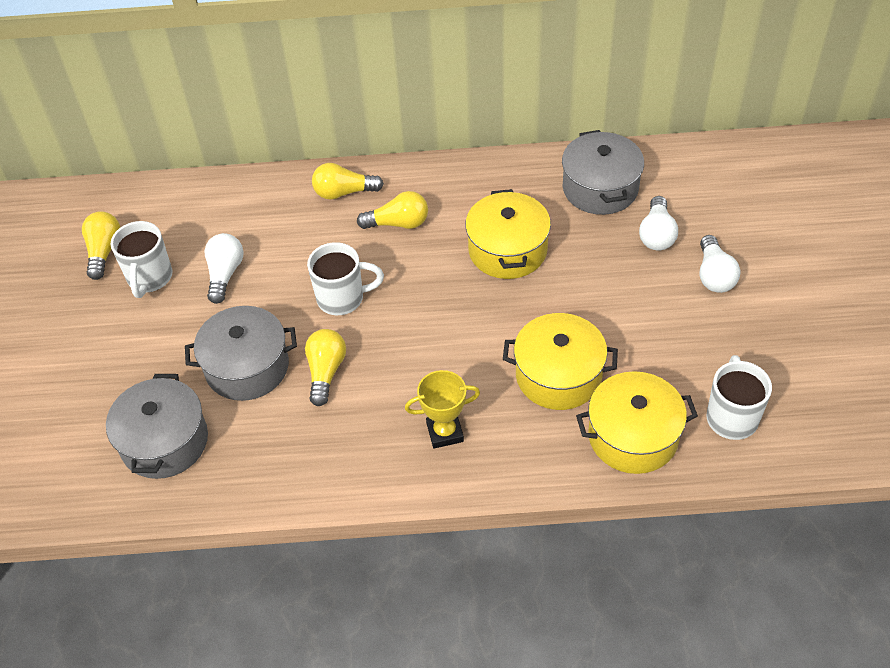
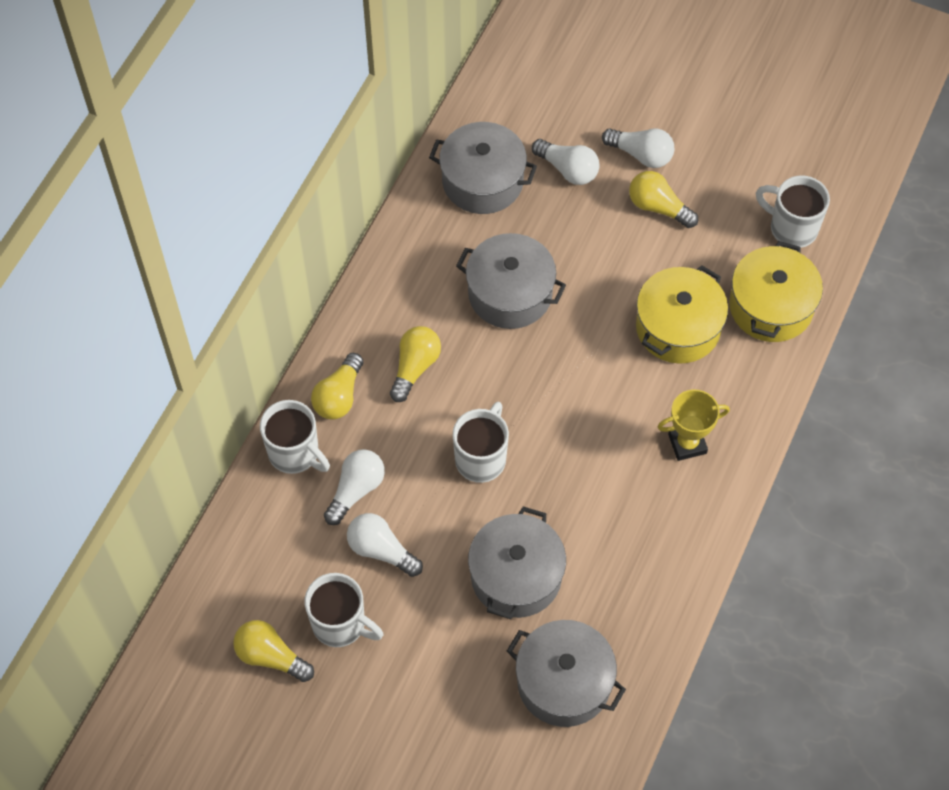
camera: 65 degrees left, 10 degrees up
(269, 237) = (356, 490): none -> white light bulb
(280, 190) = (295, 453): none -> white mug
(326, 372) = (563, 510): yellow light bulb -> yellow light bulb (658, 207)
(445, 432) = (687, 444): yellow trophy -> yellow trophy turned 60 degrees clockwise
(507, 250) = (510, 293): yellow pot -> grey pot

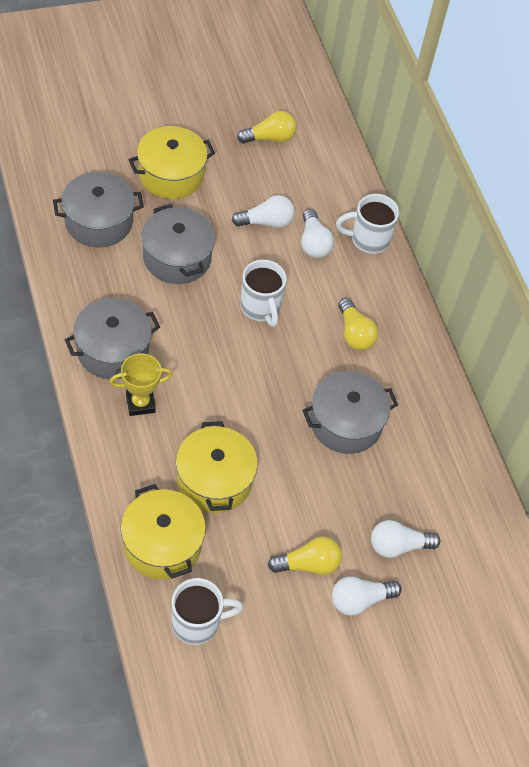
camera: 130 degrees right, 5 degrees down
(339, 396) = (379, 286): yellow light bulb -> none
(340, 624) = (249, 174): white mug -> none
(430, 688) = (171, 175): none -> yellow pot
(482, 181) = (444, 491): grey pot -> grey pot (112, 350)
(687, 444) = (140, 403): yellow trophy -> yellow trophy turned 45 degrees clockwise

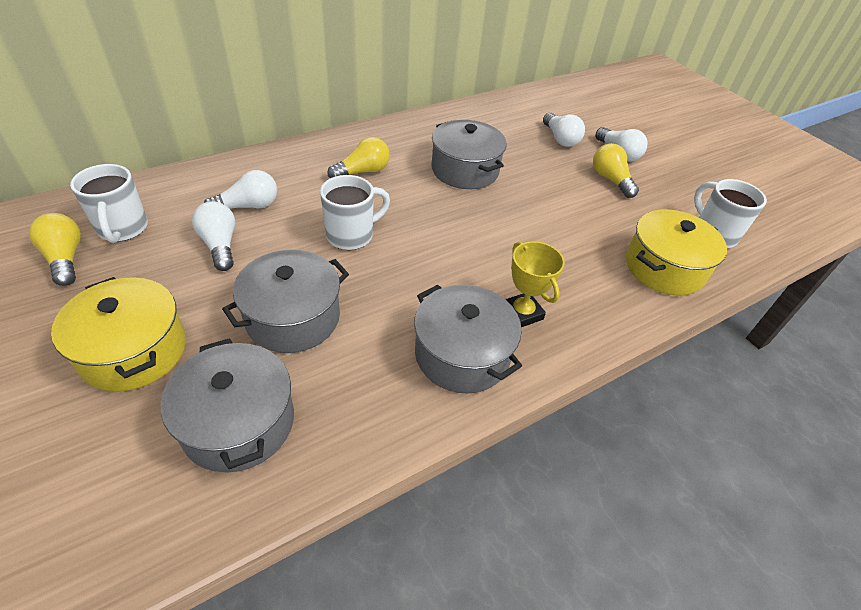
camera: 100 degrees left, 10 degrees down
(214, 480) = (574, 242): yellow pot -> none
(368, 239) = (237, 170): white mug -> white mug (123, 229)

